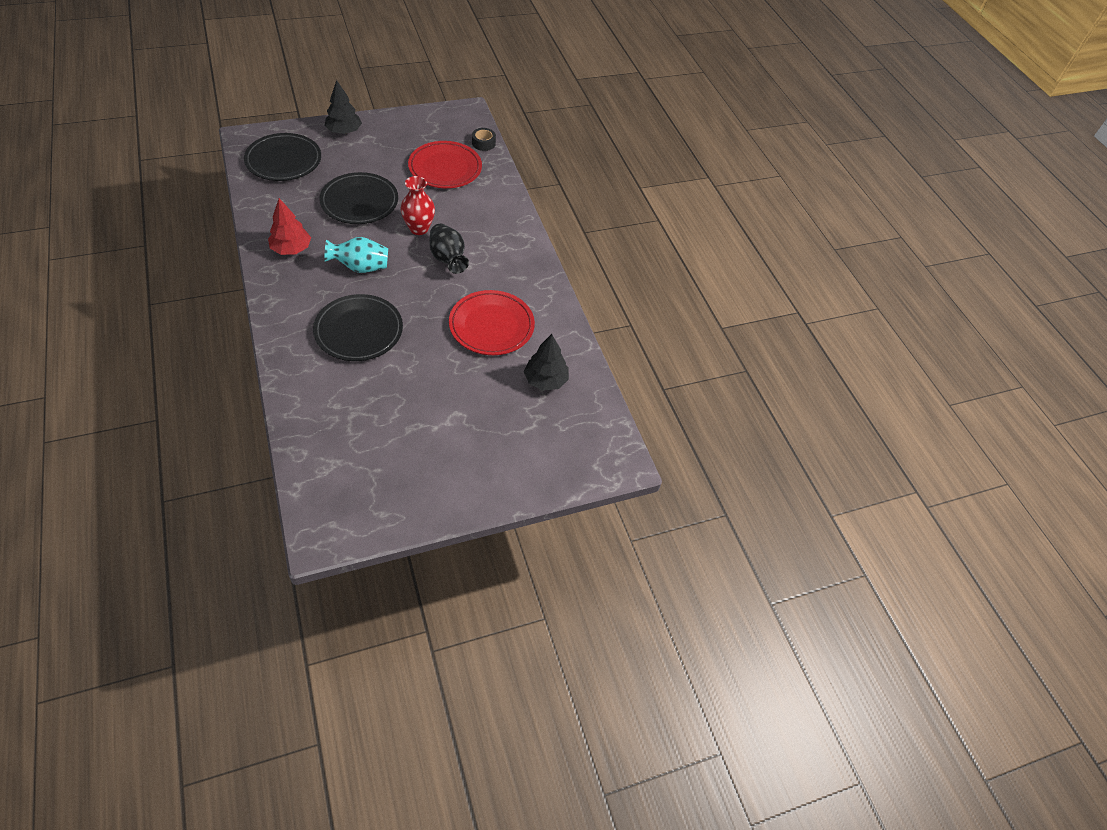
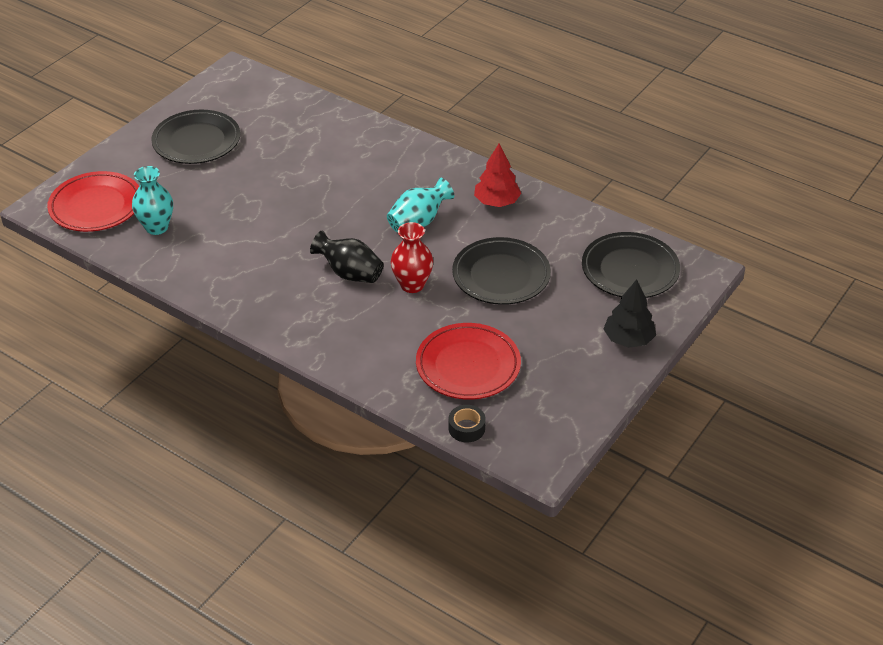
camera: 150 degrees right, 10 degrees down
(359, 331) = (355, 178): black plate -> black plate (196, 141)
(491, 326) = (246, 241): red plate -> red plate (96, 206)
(545, 380) = (157, 227): black tree -> turquoise vase

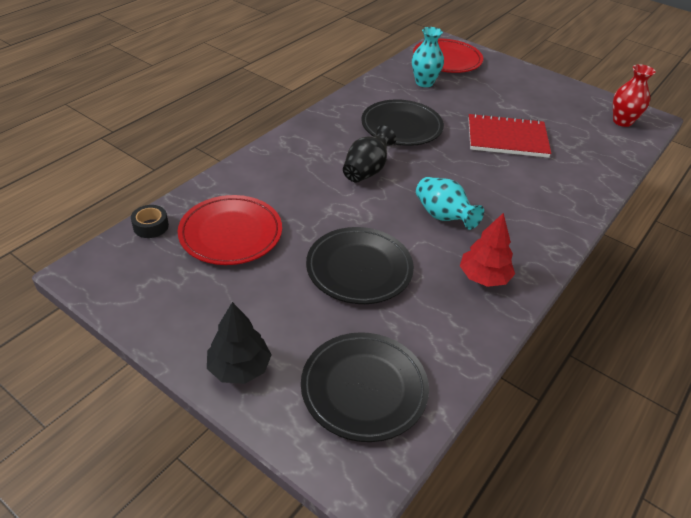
camera: 90 degrees right, 0 degrees up
(196, 141) = (538, 99): black plate -> black plate (401, 127)
(279, 171) = (507, 138): none -> red notebook
(412, 285) = (348, 206): red vase -> red vase (622, 121)

